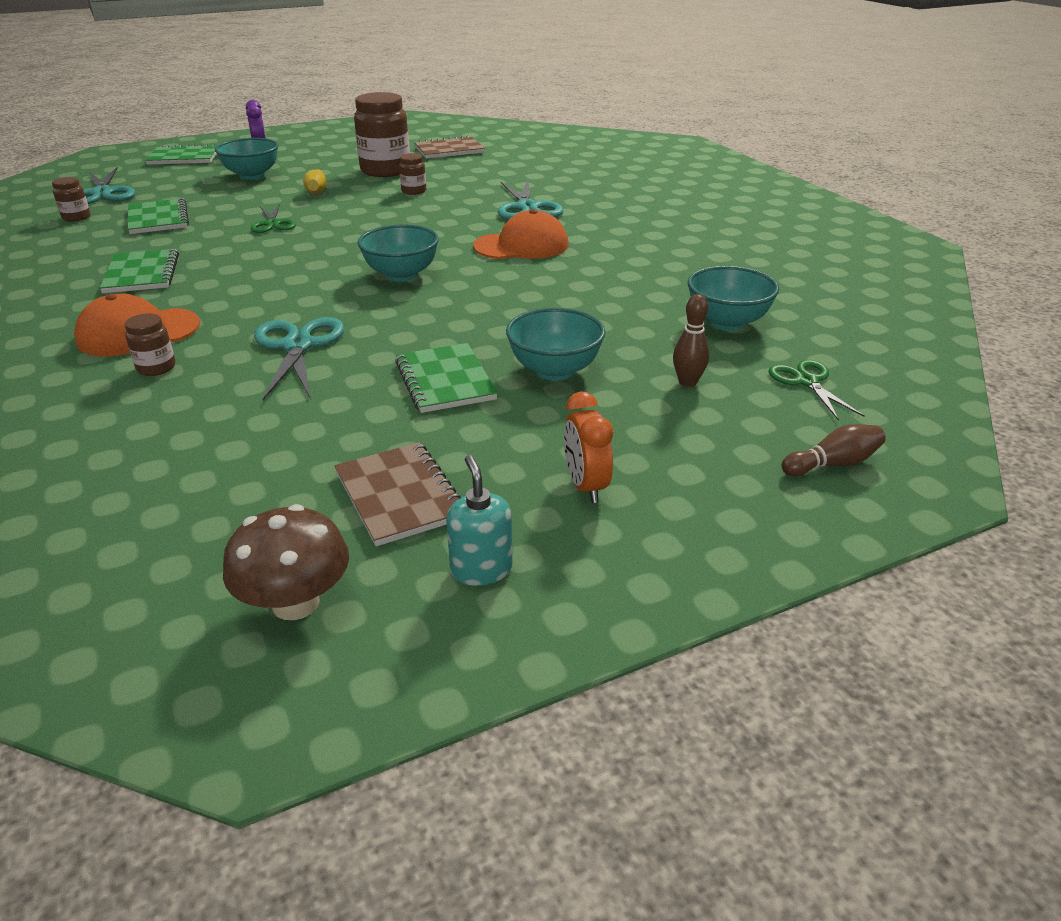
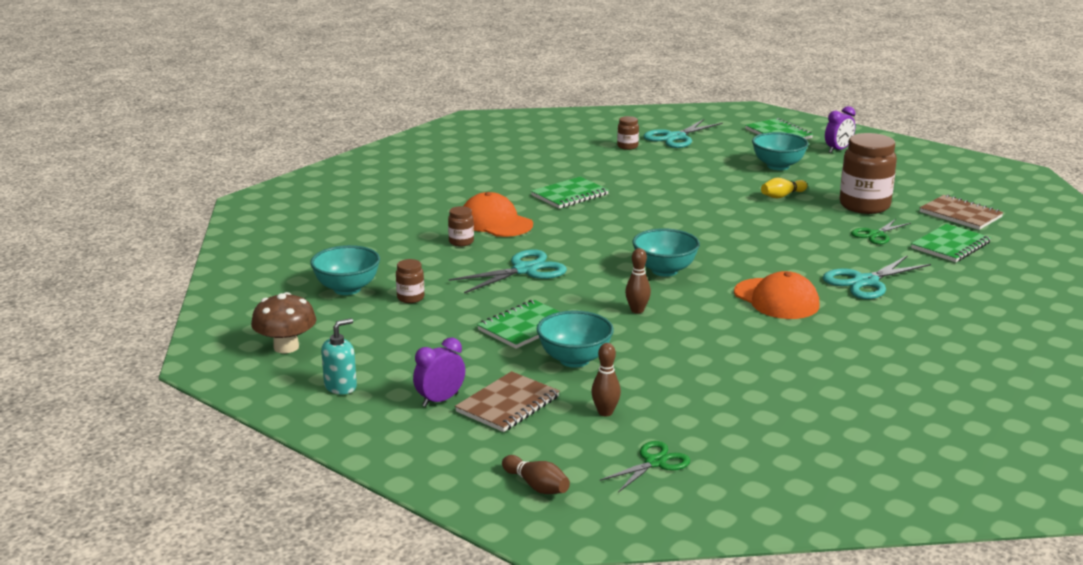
camera: 65 degrees right, 10 degrees down
(158, 219) = (656, 168): green notebook -> green notebook (950, 245)
(273, 224) = (696, 203): green scissors -> green scissors (876, 235)
(399, 496) = (389, 347): brown notebook -> brown notebook (507, 404)
(414, 191) = (834, 229): brown jar -> brown jar (410, 298)
(475, 310) = (637, 310): none -> brown bowling pin
(585, 486) = (440, 400): orange clock -> purple clock
(727, 322) = (727, 414): turquoise bowl -> turquoise bowl (347, 289)

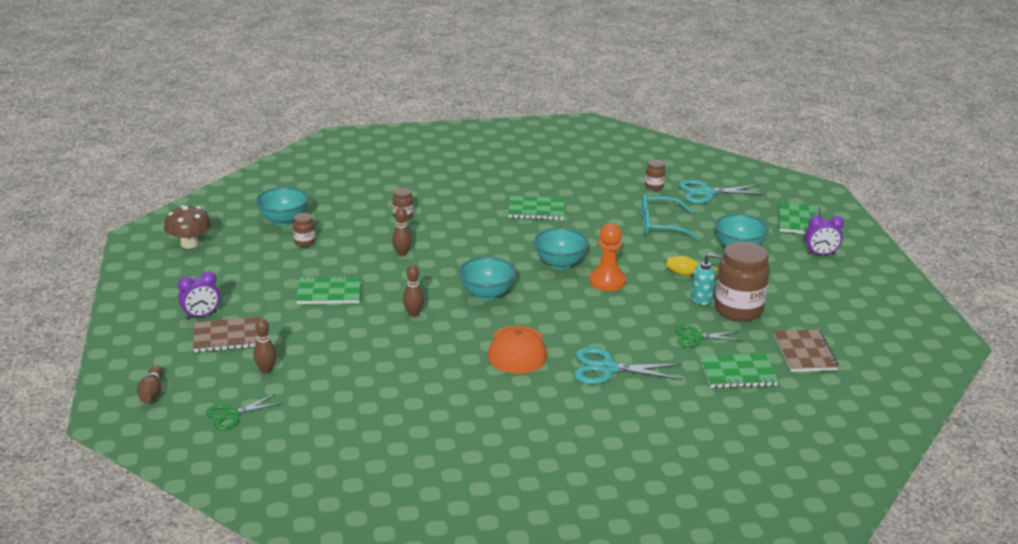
camera: 40 degrees right, 5 degrees up
(340, 387) = (171, 281): turquoise soap dispenser -> turquoise soap dispenser (702, 298)
(440, 400) = (201, 315): purple clock -> purple clock turned 150 degrees clockwise
(495, 222) = (449, 211): orange cap -> none
(525, 270) = (402, 253): turquoise scissors -> brown bowling pin
(574, 360) = (314, 328): turquoise bowl -> turquoise bowl (560, 263)
(655, 462) = (232, 415): green scissors -> green scissors turned 150 degrees clockwise
(690, 171) = (659, 225): none -> turquoise glasses
(735, 224) = (607, 281): none -> orange pawn

